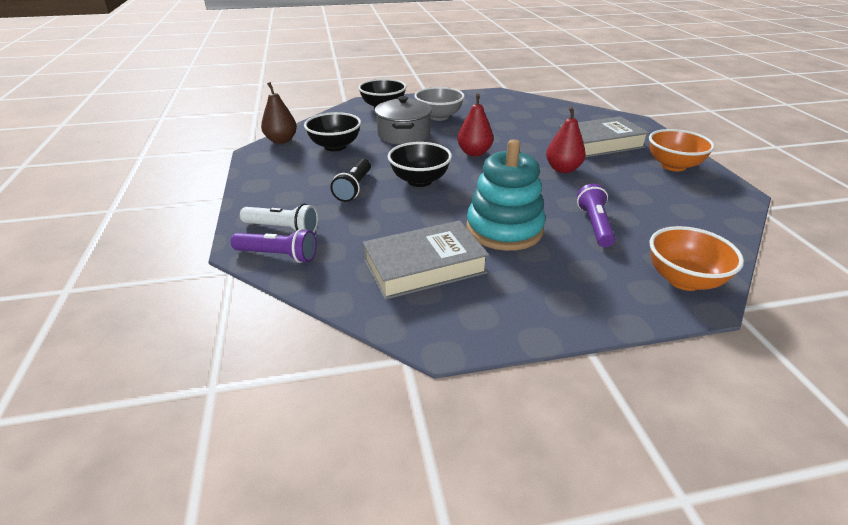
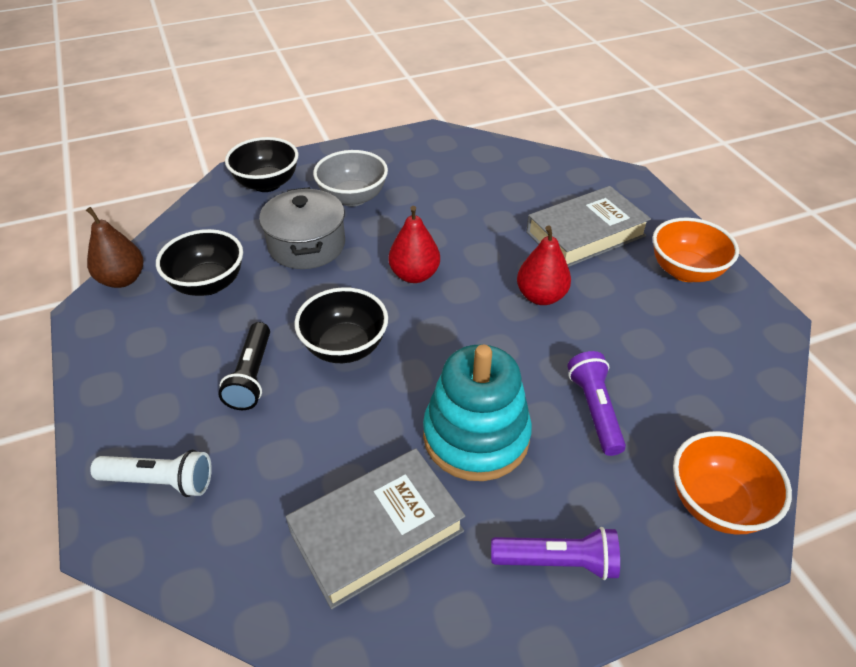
camera: 10 degrees left, 10 degrees up
(278, 255) = (163, 541): purple flashlight -> purple flashlight (558, 561)

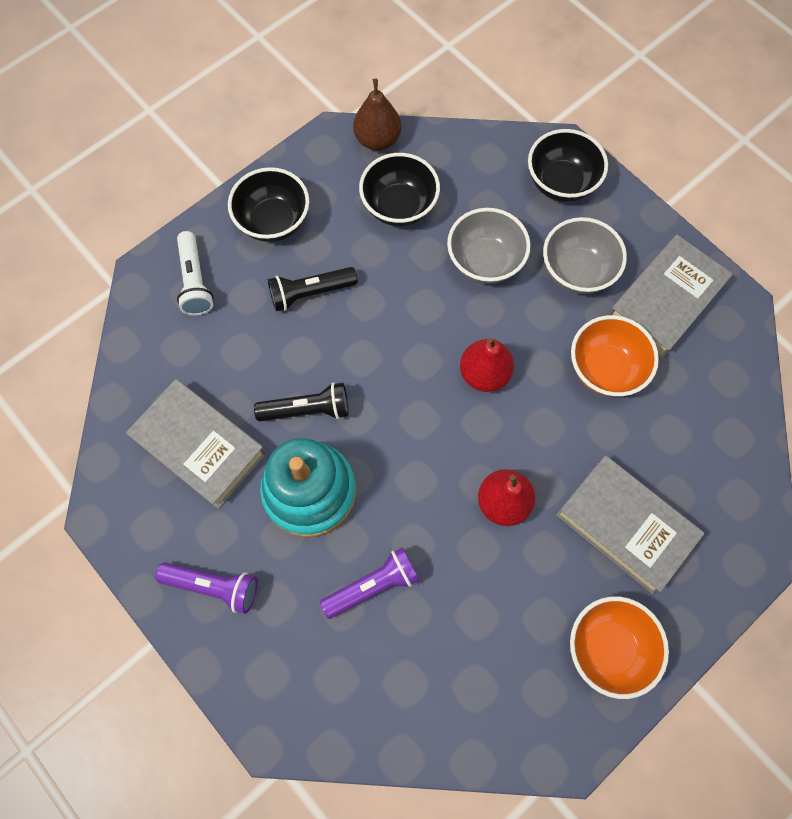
camera: 70 degrees right, 25 degrees up
(307, 245) = (484, 262): grey pot -> grey bowl
(345, 347) = (368, 350): black bowl -> black bowl (273, 221)
(383, 414) = (307, 410): none -> black flashlight
(408, 163) = (665, 301): none -> grey book
(558, 561) = (213, 586): purple flashlight -> purple flashlight turned 60 degrees counterclockwise
(716, 503) = (306, 708): orange bowl -> orange bowl (605, 369)

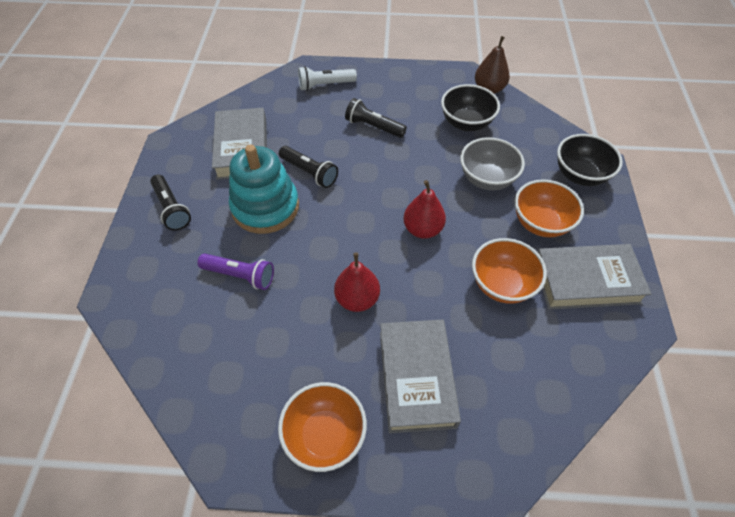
camera: 45 degrees right, 15 degrees down
(195, 281) = (325, 85): white flashlight -> white flashlight turned 45 degrees clockwise
(213, 586) = (172, 209): purple flashlight -> black flashlight
(273, 221) = (392, 87): black bowl -> none
(576, 271) = (540, 223): grey bowl -> orange bowl

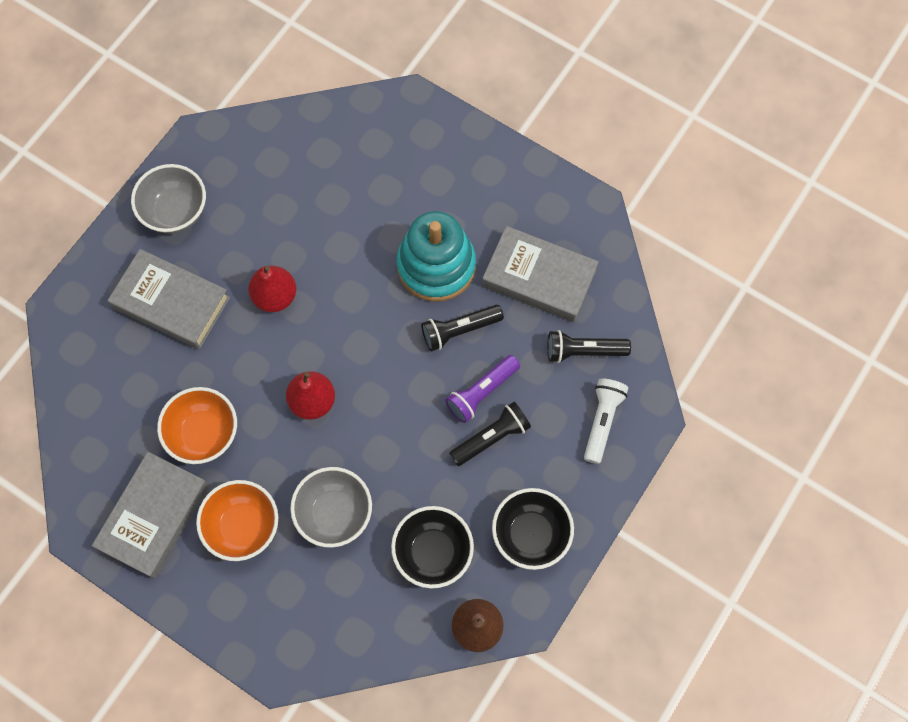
camera: 120 degrees right, 15 degrees up
(172, 209) = (487, 180): black flashlight -> black flashlight (583, 351)
(240, 275) = (365, 210): purple flashlight -> purple flashlight (481, 392)
(325, 435) = (175, 212): orange bowl -> grey bowl
(580, 175) = (274, 625): black bowl -> black bowl (530, 534)

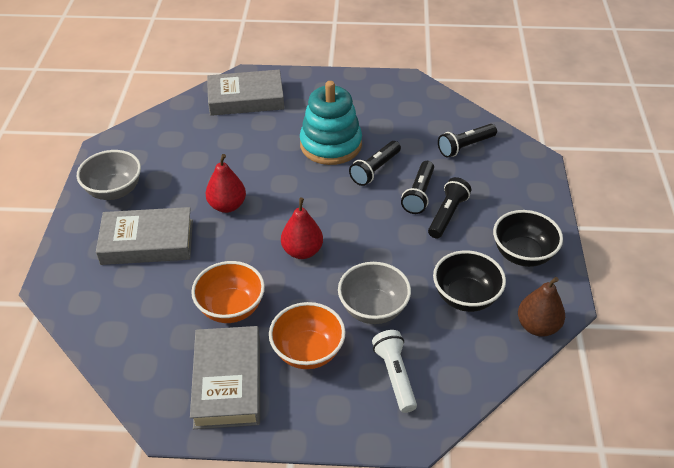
camera: 30 degrees left, 25 degrees down
(481, 392) = (419, 194): purple flashlight -> black flashlight
(539, 278) = (404, 124): grey book -> grey book (246, 98)
(602, 421) = (510, 175): white flashlight -> white flashlight (395, 376)

